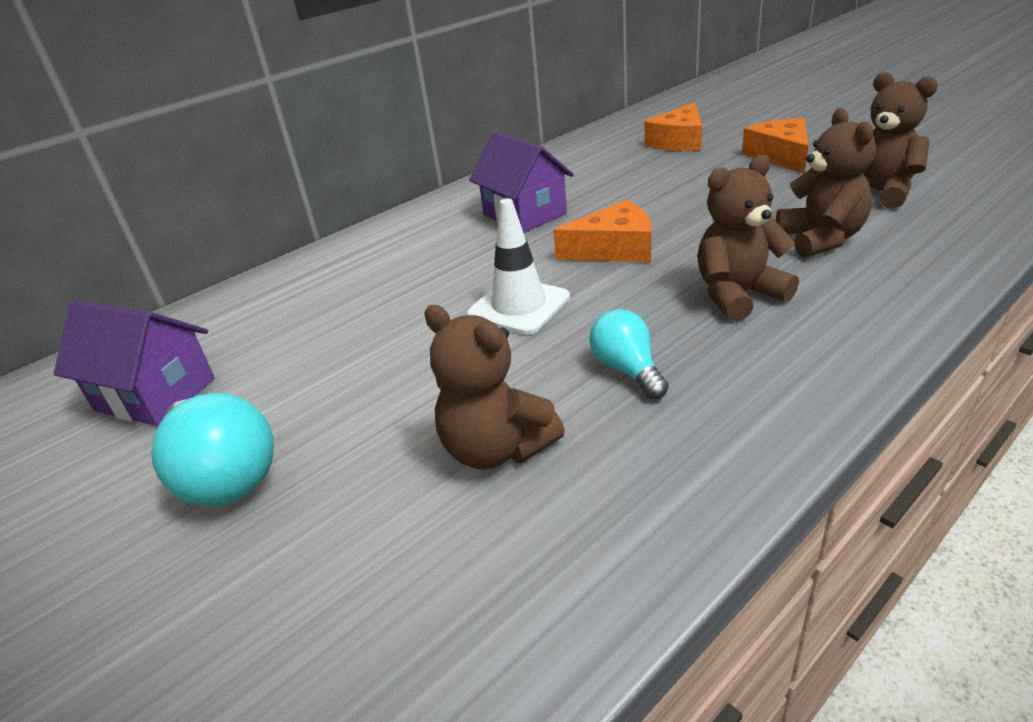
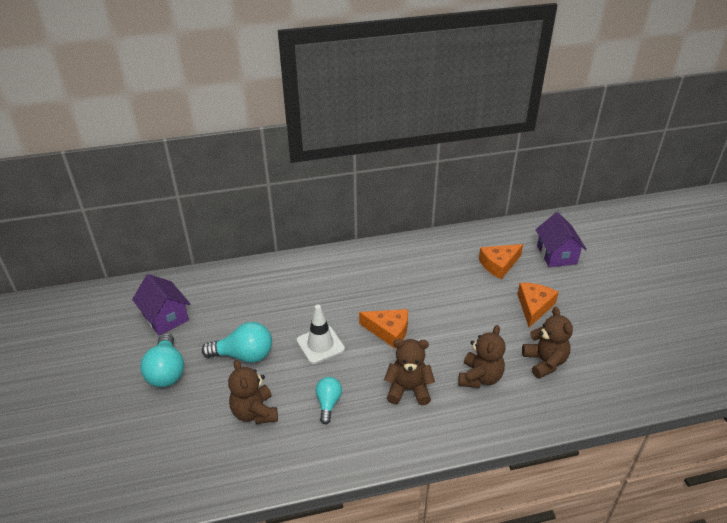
camera: 25 degrees right, 5 degrees up
(384, 377) = (244, 355): none -> turquoise light bulb
(524, 214) = (373, 283): purple house -> purple house (556, 255)

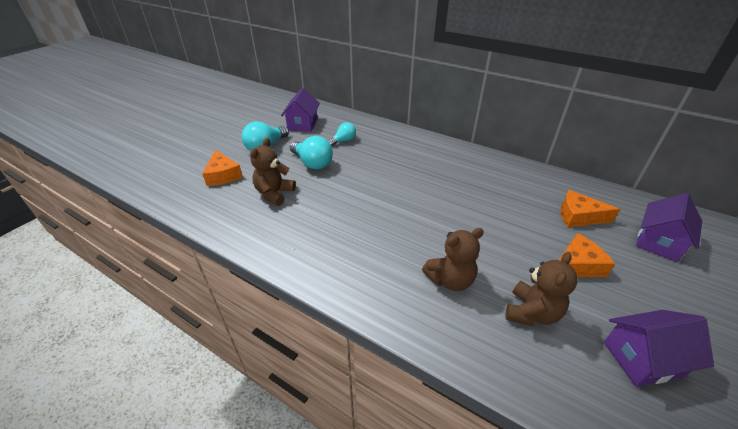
camera: 45 degrees right, 0 degrees up
(320, 345) = (362, 184): white traffic cone -> none
(328, 403) = (319, 218): turquoise light bulb -> turquoise light bulb (343, 141)
(388, 331) = (419, 204): orange cheese -> orange cheese (223, 175)
(408, 390) = (382, 247): brown teddy bear -> none
(616, 346) = (642, 359): none -> purple house

